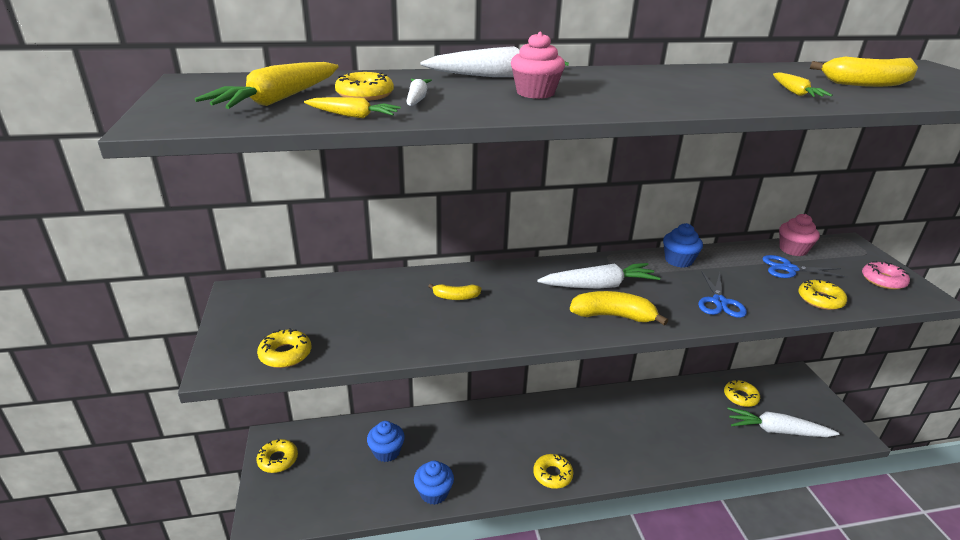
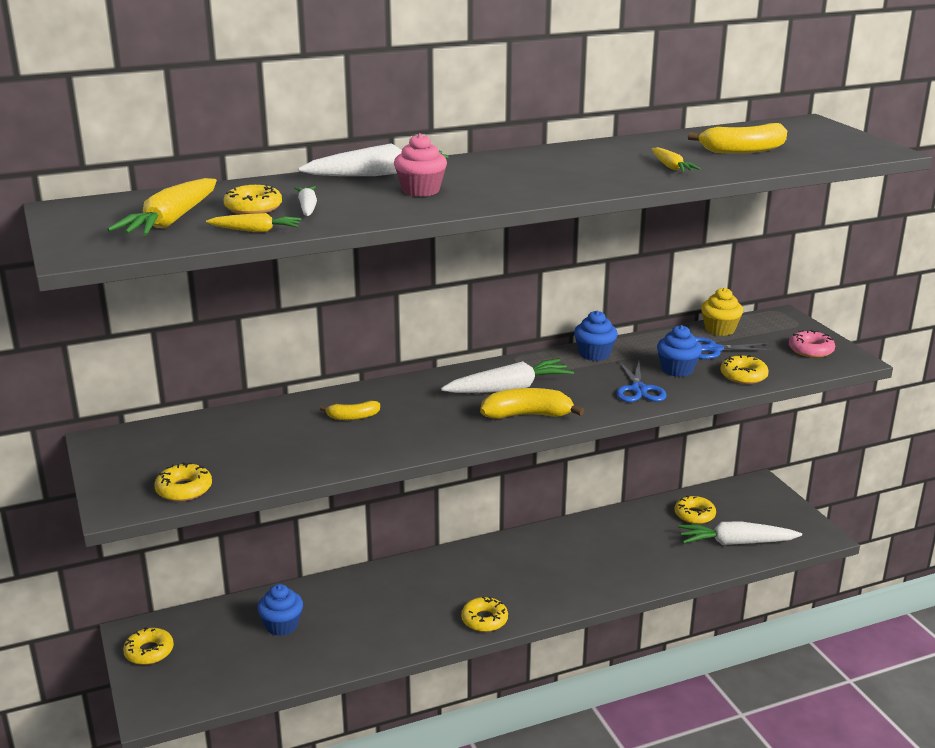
camera: 10 degrees left, 5 degrees down
(434, 493) = (349, 656): blue cupcake -> blue cupcake (677, 369)
(793, 250) = (719, 329): pink cupcake -> yellow cupcake

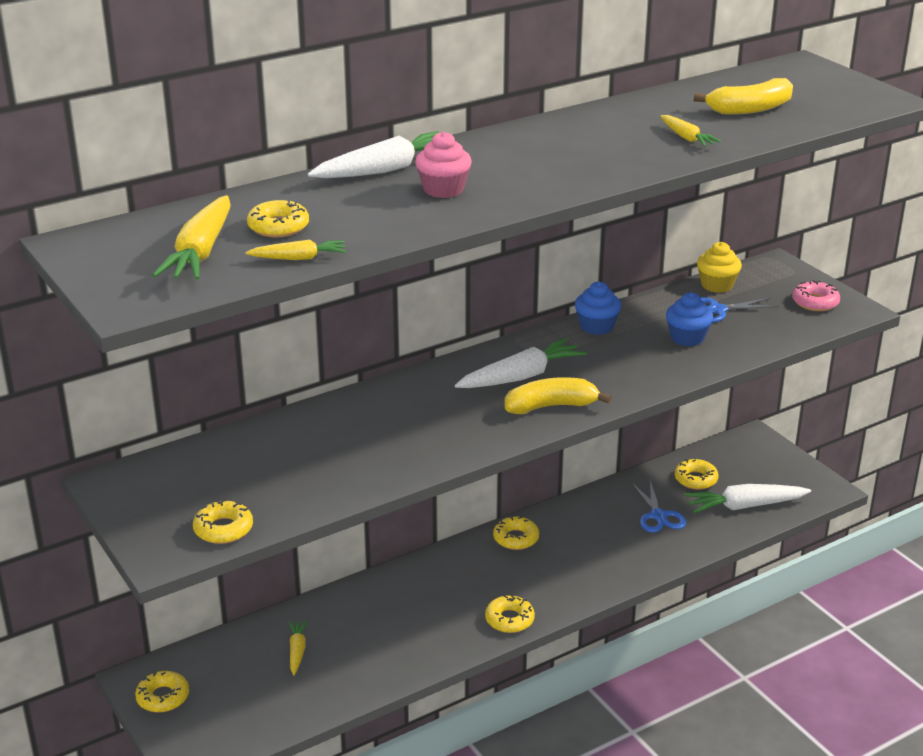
camera: 10 degrees left, 5 degrees up
(282, 625) = (297, 651): blue cupcake -> yellow carrot
(307, 207) = (336, 222): white carrot -> none
(352, 417) = (368, 426): yellow banana -> none
(639, 389) = (655, 365): blue scissors -> blue scissors (658, 516)
(743, 376) = (756, 339): yellow donut -> yellow donut (516, 538)

